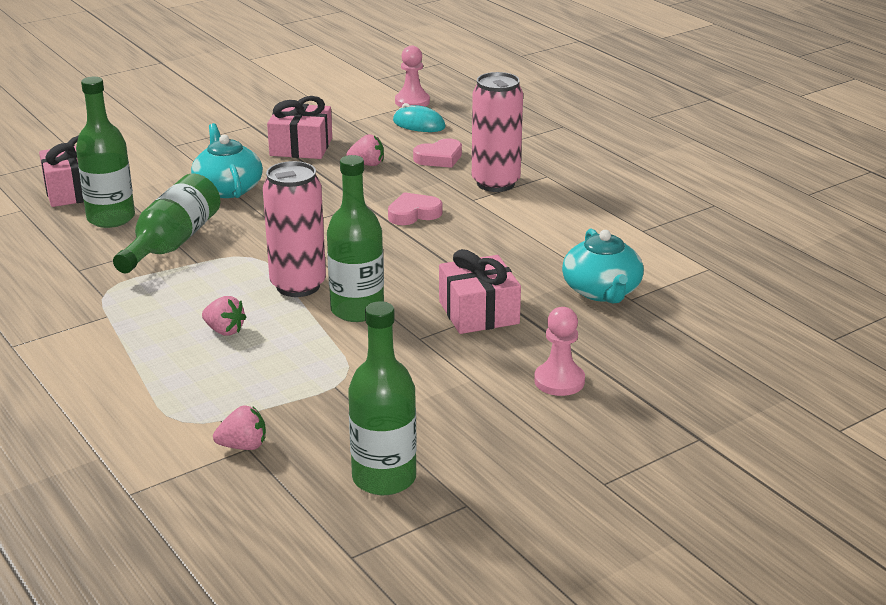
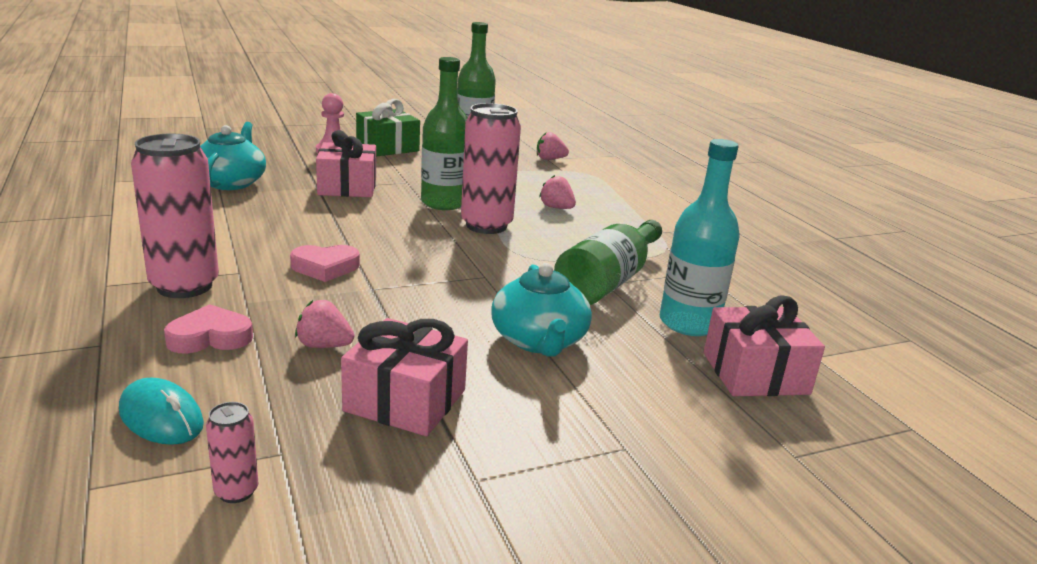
camera: 170 degrees left, 5 degrees down
(111, 218) = (689, 323): green bottle -> turquoise bottle
(357, 109) = (236, 491): none -> pink can
(412, 102) = (99, 493): pink pawn -> none
(498, 412) = (387, 147): none -> green gift

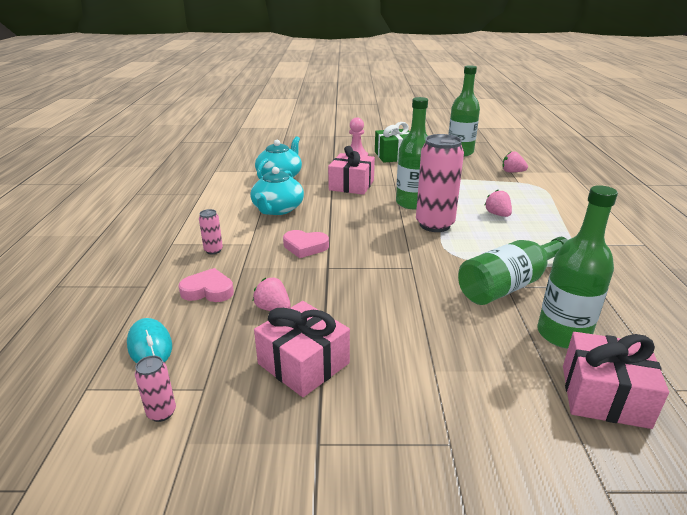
camera: 25 degrees right, 5 degrees up
(184, 286) = (213, 250): pink can -> pink can, size x0.44
(539, 341) = (427, 330): turquoise teapot -> turquoise teapot (277, 209)
(689, 323) = (563, 334): turquoise bottle -> green bottle

